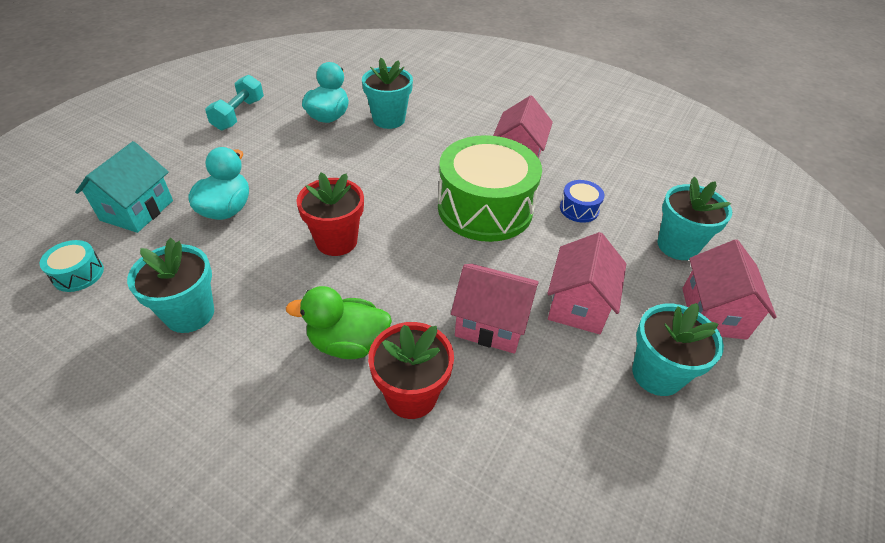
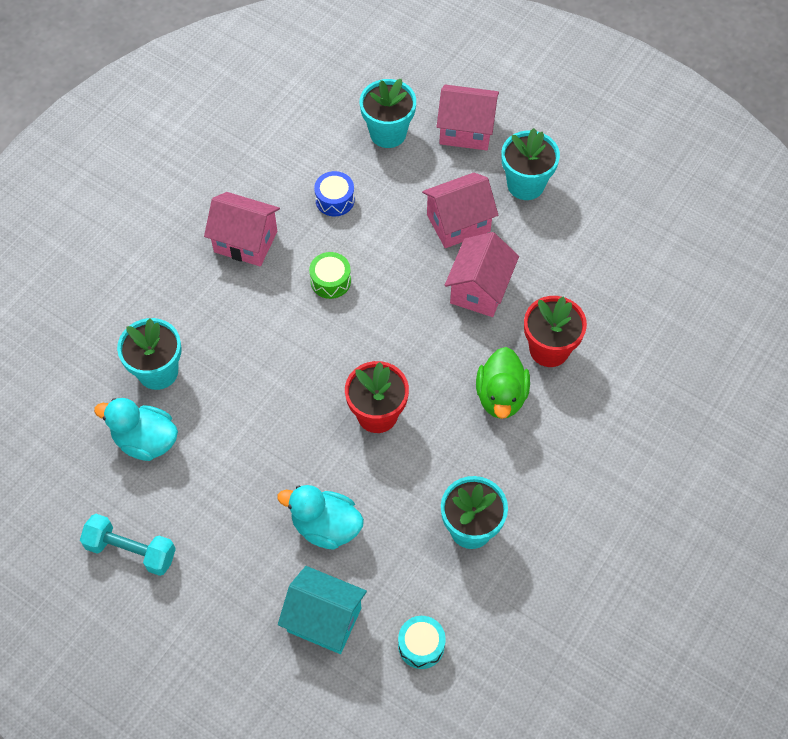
camera: 85 degrees left, 15 degrees up
(485, 208) = (330, 281): green drum -> green drum, size x0.41
(578, 305) = (458, 223): pink house -> pink house turned 45 degrees counterclockwise

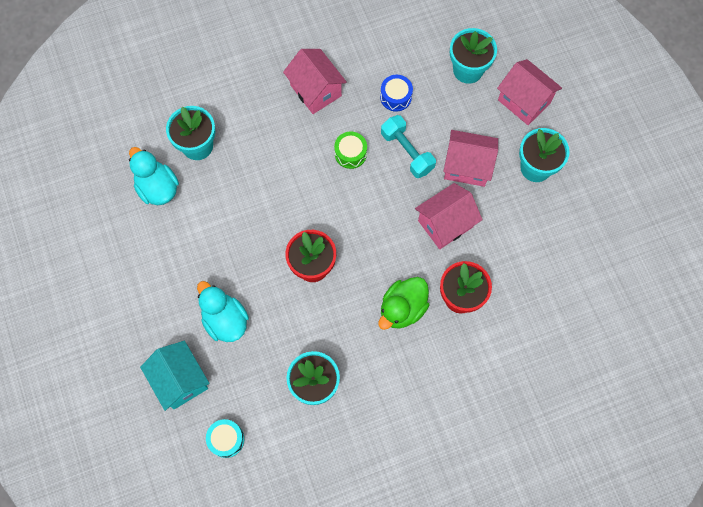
camera: 35 degrees right, 10 degrees up
(131, 551) = (99, 254): turquoise dumbbell -> turquoise dumbbell (407, 152)

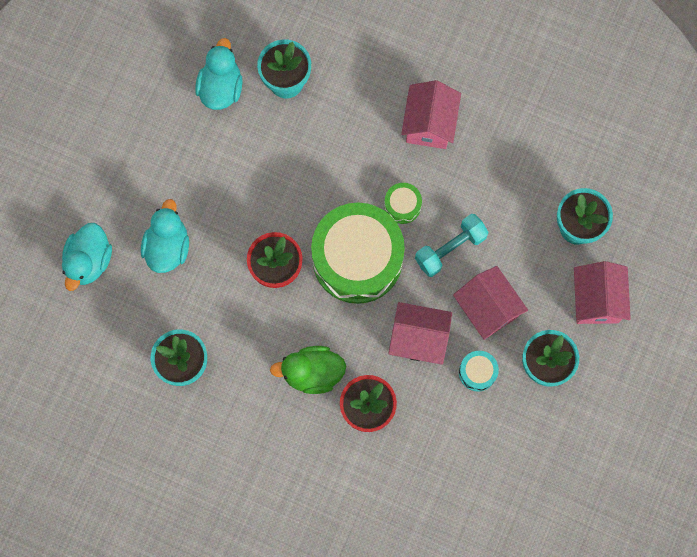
camera: 45 degrees right, 5 degrees up
(180, 380) = (89, 261): turquoise house -> turquoise duck
(226, 439) = (78, 340): turquoise drum -> turquoise drum (477, 372)
(356, 211) = (357, 259): none -> green drum
(396, 97) = (490, 193): blue drum -> none
(407, 152) = (450, 249): turquoise dumbbell -> turquoise dumbbell turned 45 degrees clockwise

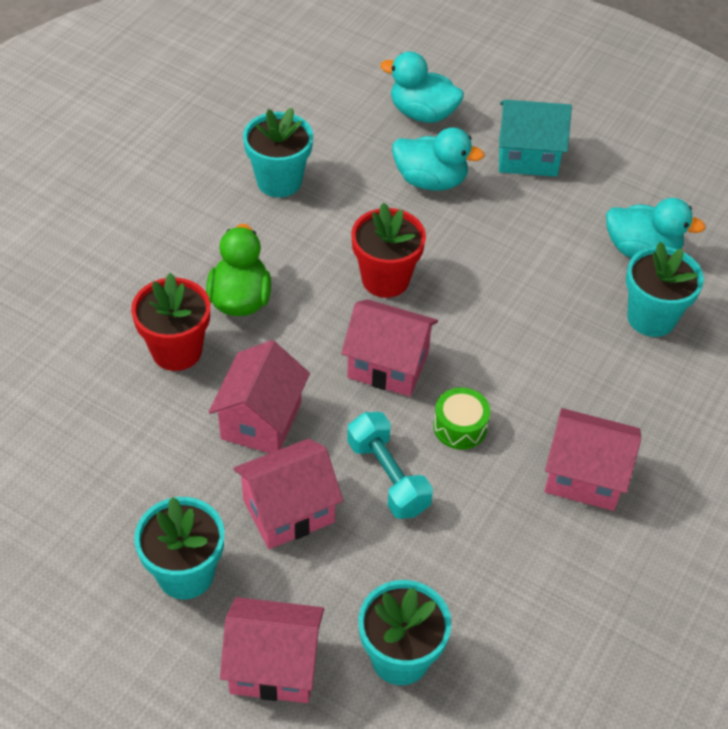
camera: 95 degrees right, 25 degrees down
(130, 174) = (528, 157): none -> turquoise house
(357, 259) = (388, 365): green drum -> pink house
(477, 372) = (196, 485): turquoise drum -> none

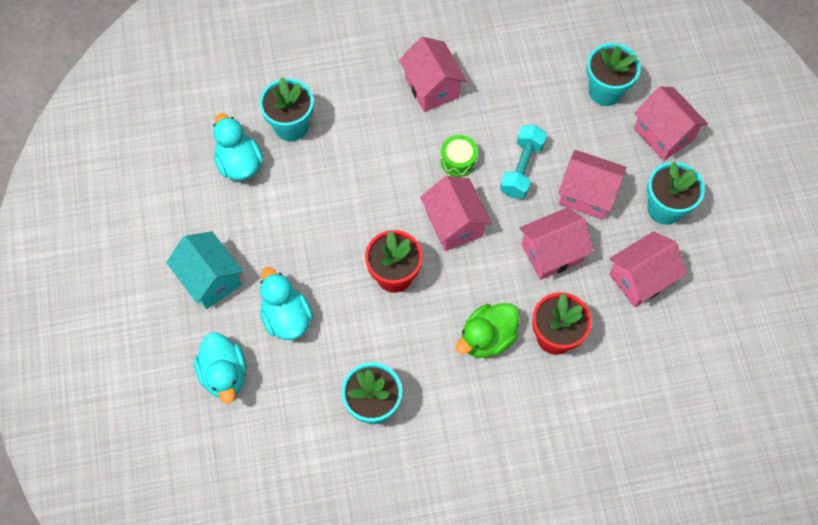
camera: 130 degrees left, 15 degrees up
(141, 474) = (640, 278): none -> pink house

